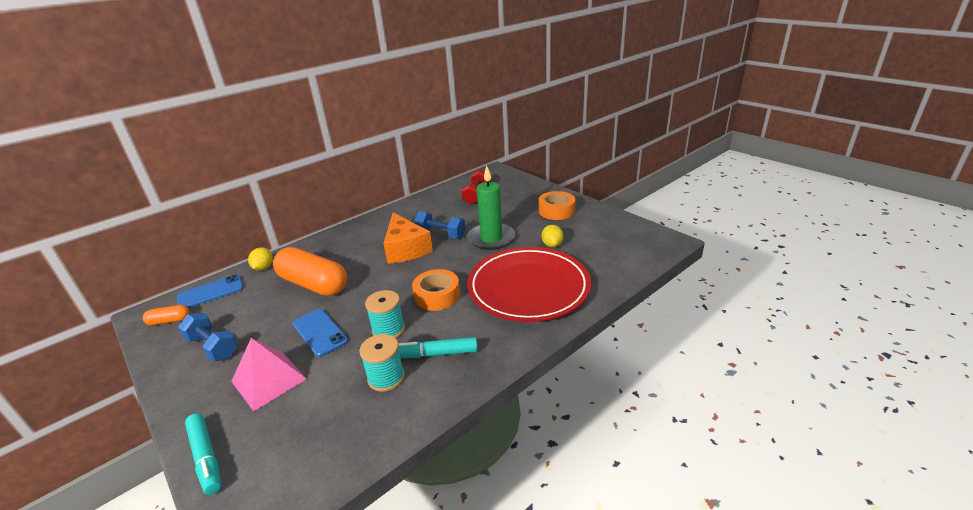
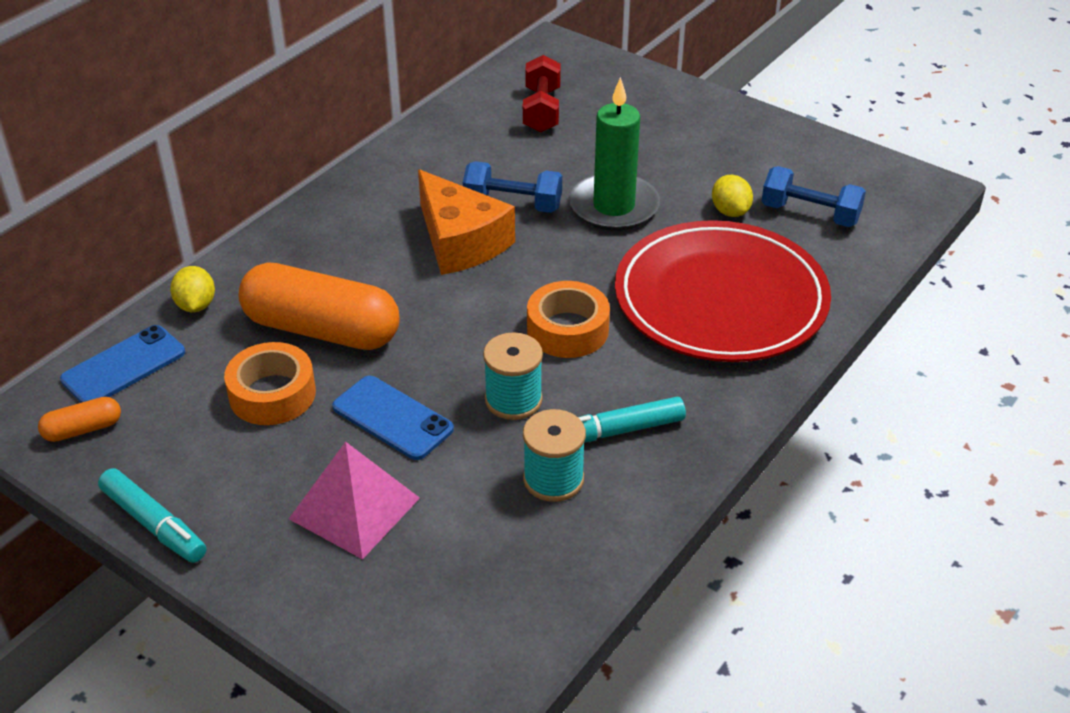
camera: 15 degrees left, 10 degrees up
(206, 457) = (333, 635): turquoise marker -> turquoise marker (154, 524)
(213, 347) = (209, 466): blue dumbbell -> blue dumbbell (810, 214)
(556, 211) = (712, 137): orange tape -> orange tape (272, 394)

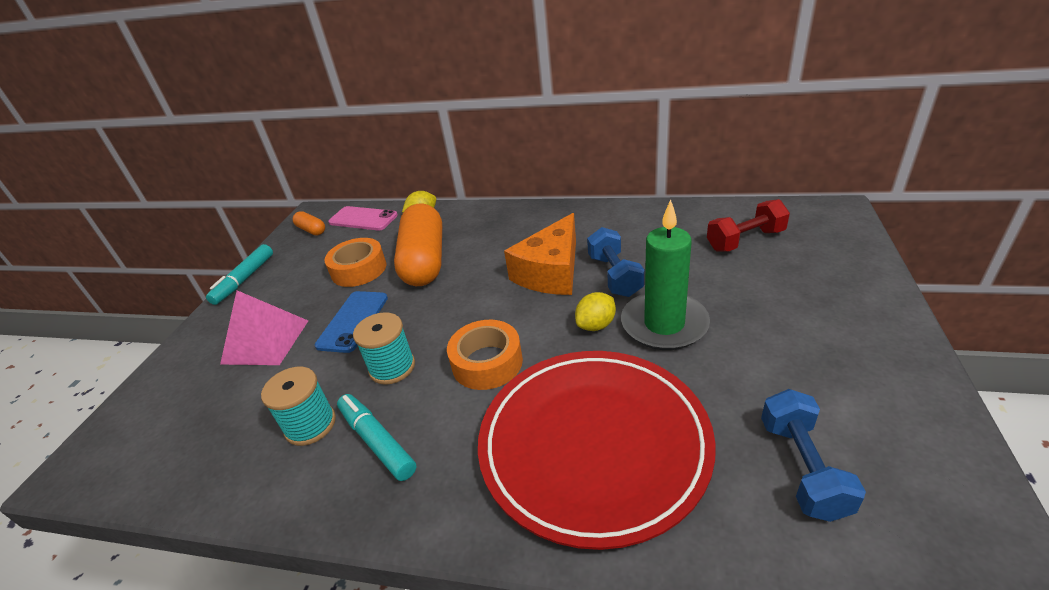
camera: 70 degrees right, 5 degrees down
(124, 366) = (363, 219): blue phone -> pink phone
(730, 211) = (736, 399): yellow lemon -> yellow lemon (596, 325)

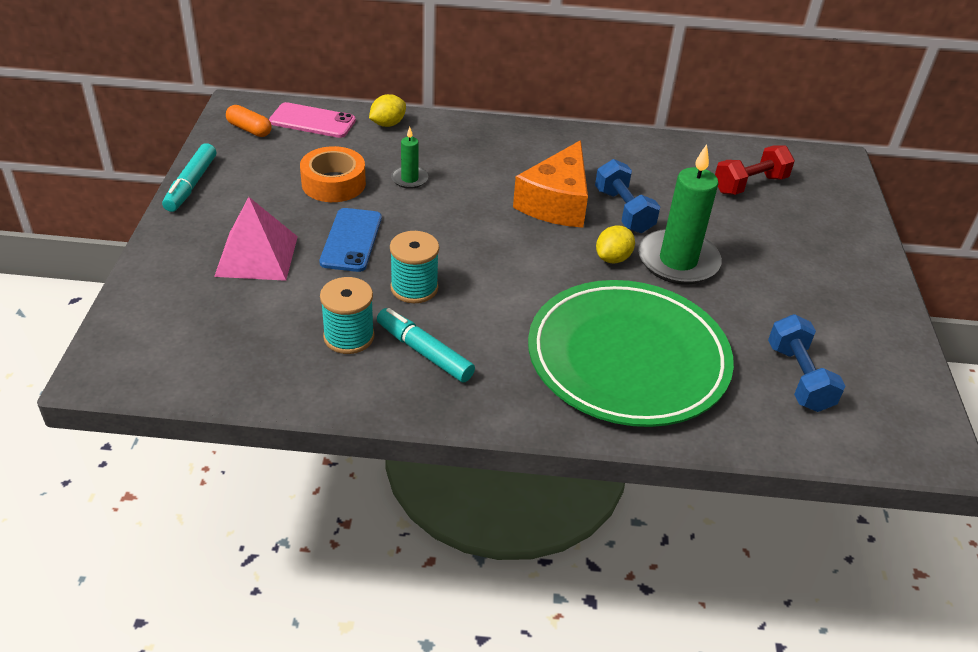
camera: 15 degrees left, 5 degrees up
(424, 260) = (409, 179): orange capsule -> green candle
(487, 362) = (512, 287): orange tape -> none
(593, 444) = (627, 358): red plate -> green plate

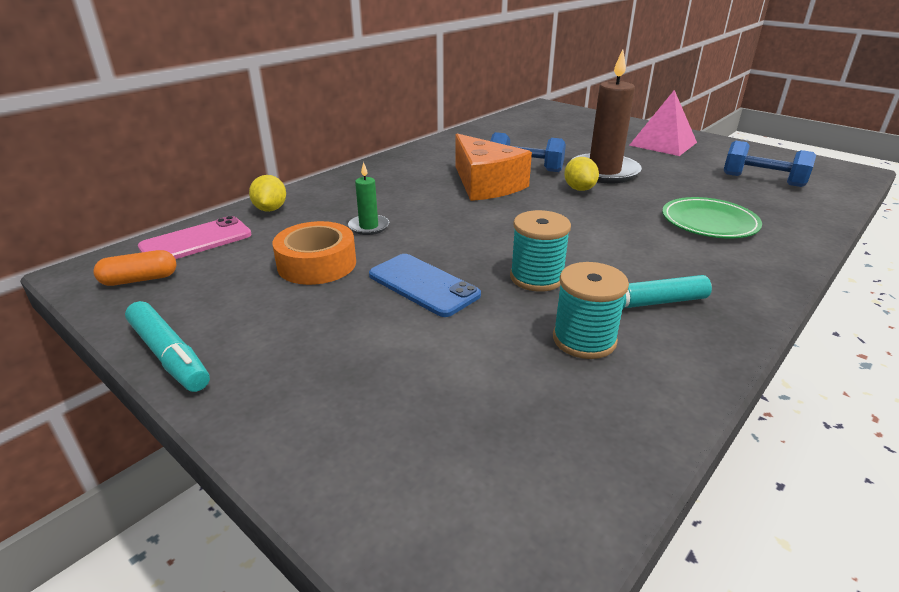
camera: 50 degrees left, 10 degrees down
(256, 256) = (377, 353): pink pyramid -> pink pyramid (663, 144)
(627, 358) = (709, 222): green plate -> green plate, size x0.51
(678, 261) = (604, 172): green candle -> brown candle
(749, 184) = (542, 129): red dumbbell -> none

